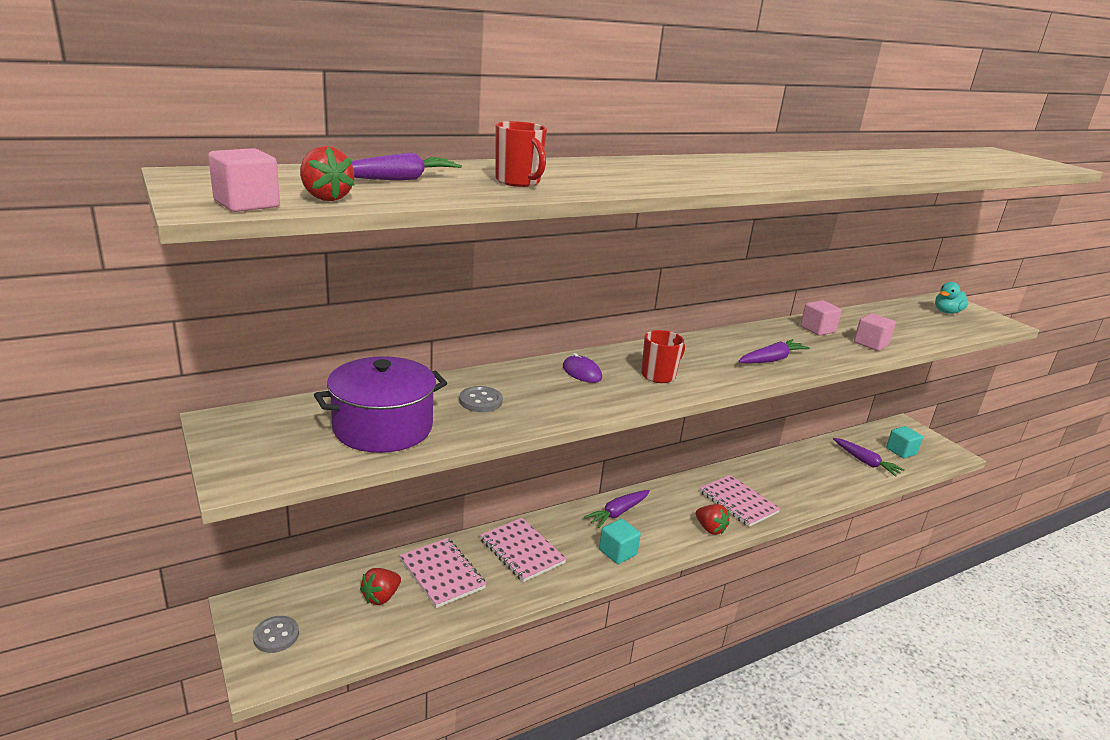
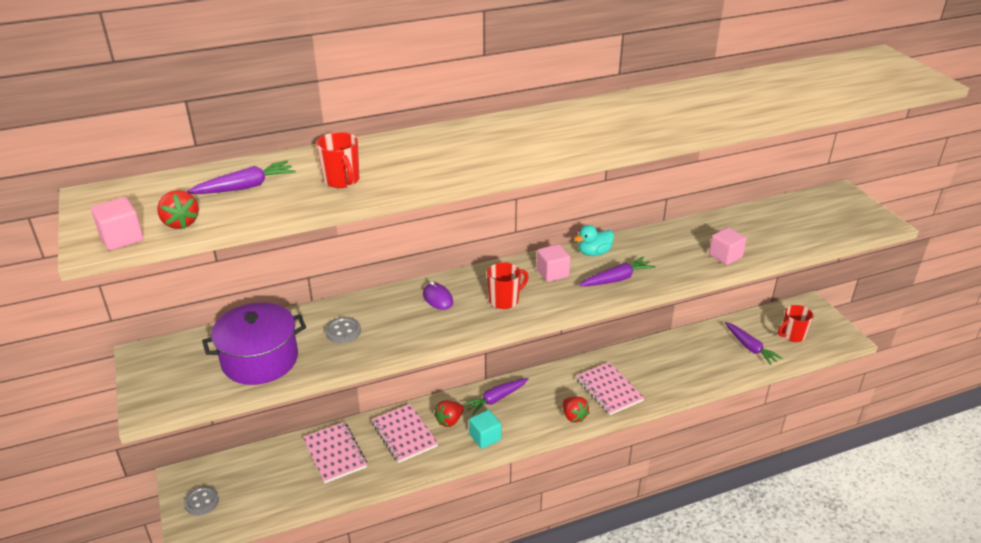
camera: 10 degrees right, 10 degrees up
(381, 597) = (284, 472): red strawberry -> red strawberry (449, 421)
(817, 329) = (681, 239): pink cube -> pink cube (552, 273)
(901, 451) = (792, 335): turquoise cube -> red mug
(947, 312) = (830, 210): turquoise duck -> turquoise duck (594, 253)

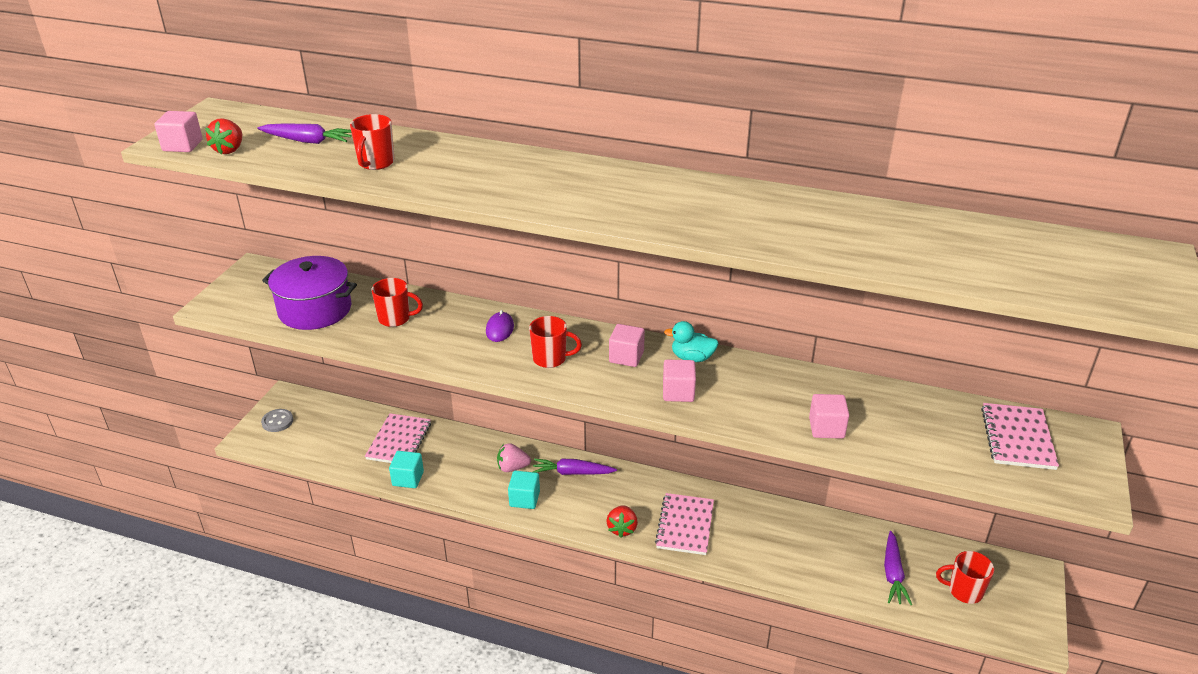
camera: 40 degrees right, 0 degrees up
(343, 331) = (395, 319): grey button -> red mug
(378, 477) = (408, 478): none -> turquoise cube
(404, 434) = (465, 457): pink notebook -> pink notebook (1017, 438)
(449, 421) = (512, 468): red strawberry -> pink strawberry
(616, 279) = (678, 392): purple carrot -> pink cube

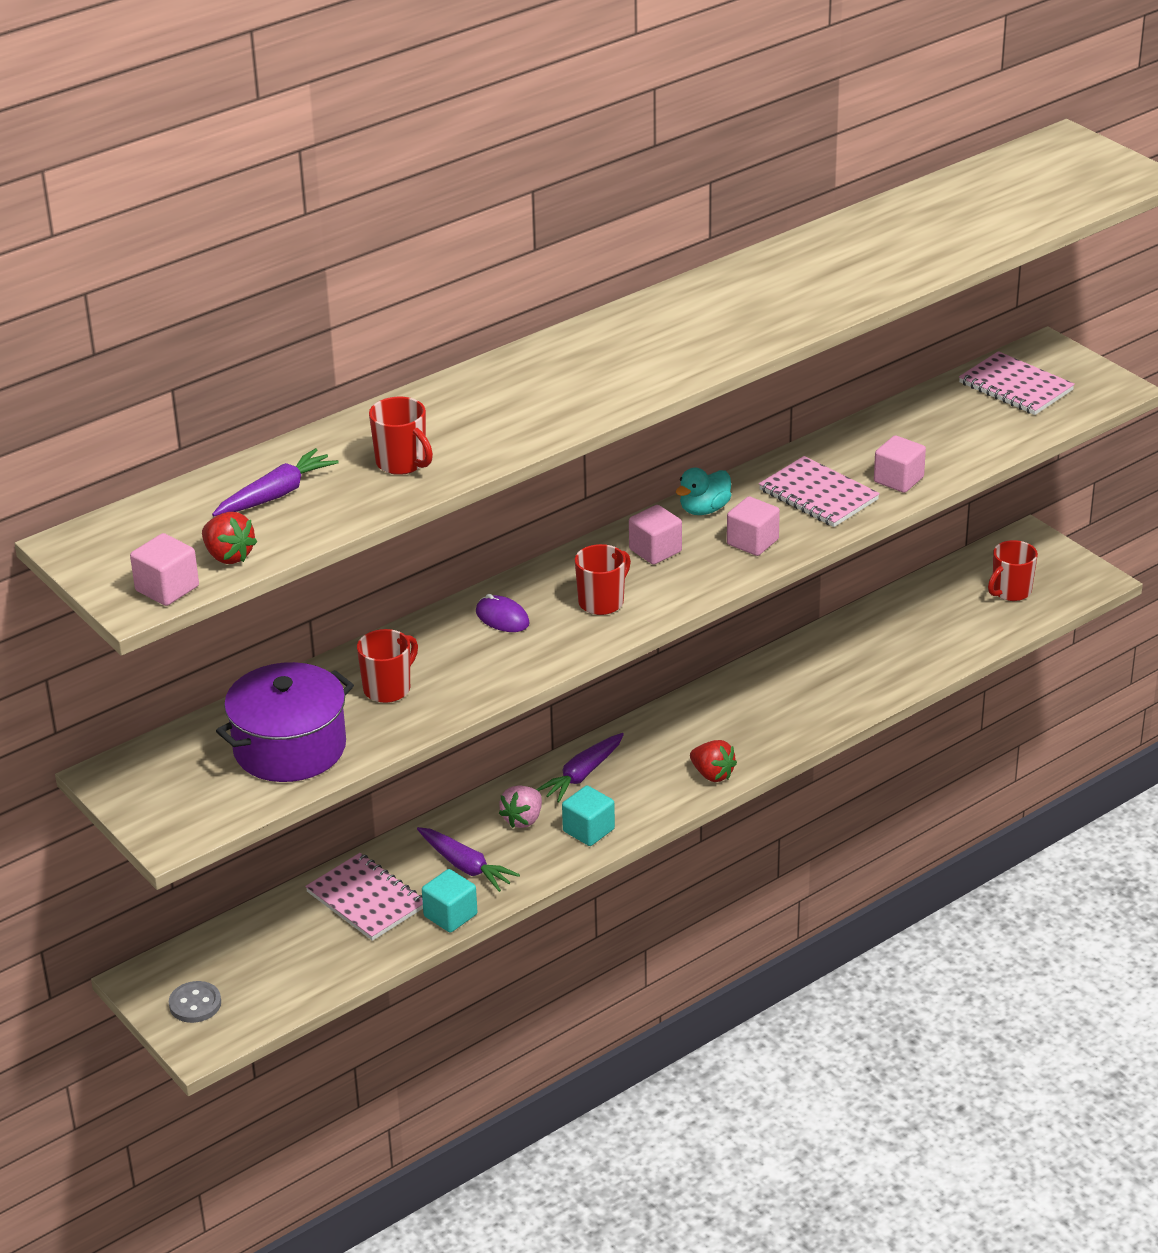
camera: 55 degrees left, 0 degrees up
(685, 525) = (753, 726): pink notebook -> pink notebook (818, 495)
(893, 574) = (950, 622): purple carrot -> purple carrot (465, 866)

